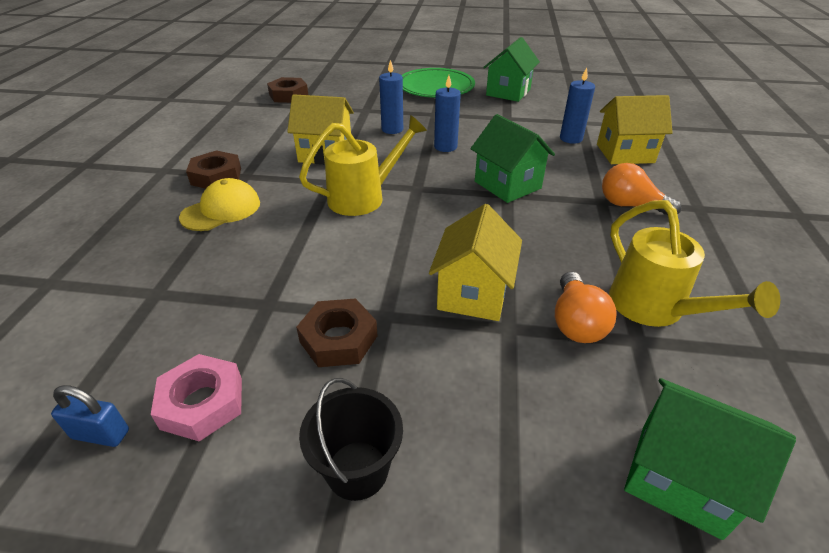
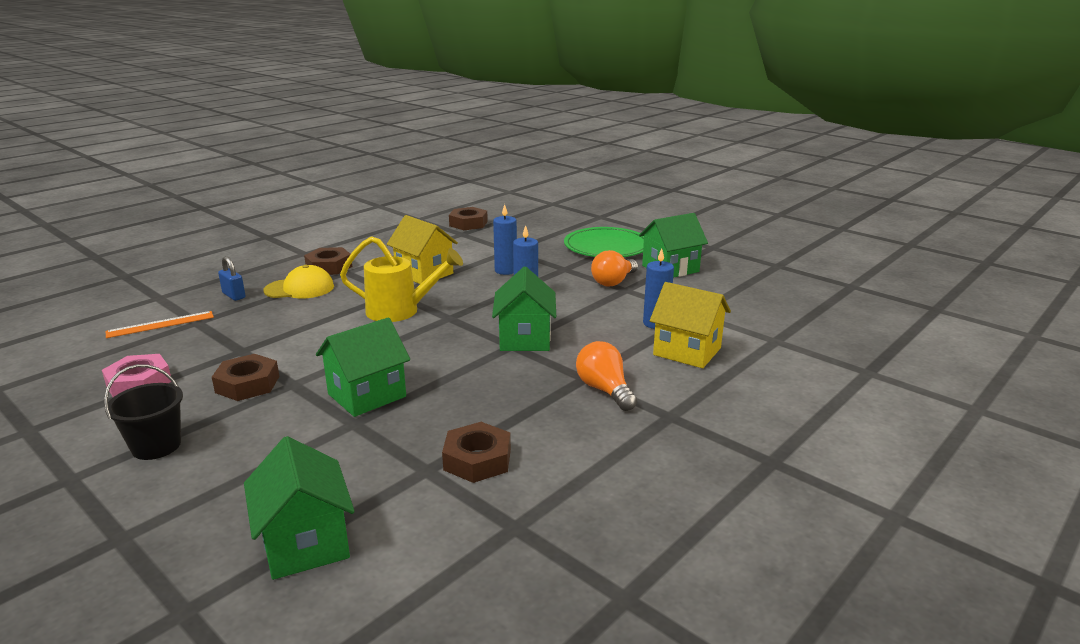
camera: 35 degrees right, 15 degrees down
(101, 434) = (82, 376): blue padlock -> blue padlock (234, 295)
(109, 315) = (160, 324): none -> orange ruler
(473, 294) = (367, 395): yellow house -> green house
(576, 322) = (403, 440): orange light bulb -> orange light bulb (613, 282)
(655, 309) = (477, 460): yellow watering can -> brown nut

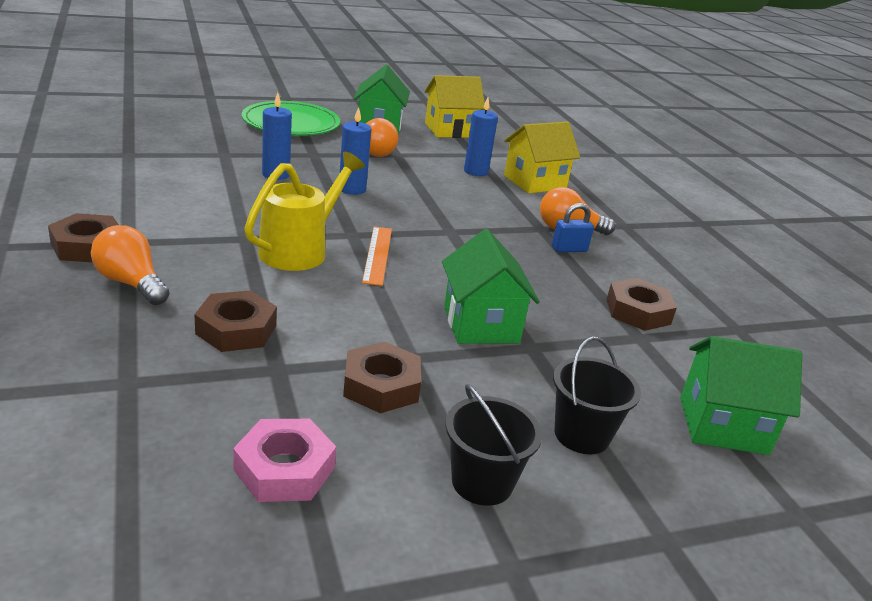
camera: 65 degrees left, 5 degrees up
(160, 324) = (86, 415): orange ruler -> orange ruler (377, 255)
(234, 295) = (72, 332): blue padlock -> blue padlock (569, 249)
(239, 472) = (581, 435): none -> black bucket
(299, 288) = (131, 283): yellow cap -> orange light bulb
(424, 273) = (214, 207): yellow house -> yellow house (450, 130)
(468, 223) = (103, 141): brown nut -> brown nut (236, 329)
(525, 339) = (444, 222): green house -> none

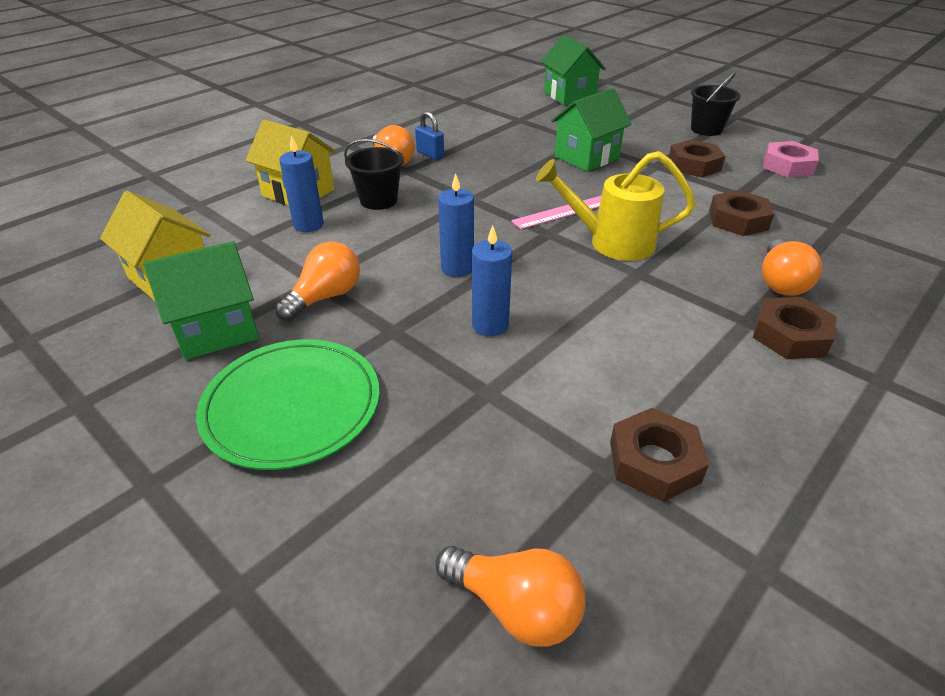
camera: 115 degrees left, 10 degrees up
(115, 119) = (515, 606): none -> orange light bulb
(377, 255) = (562, 212): orange ruler -> pink ruler
(581, 435) = (635, 118): black bucket -> black bucket (378, 200)
(638, 311) = (489, 123): brown nut -> brown nut (654, 461)

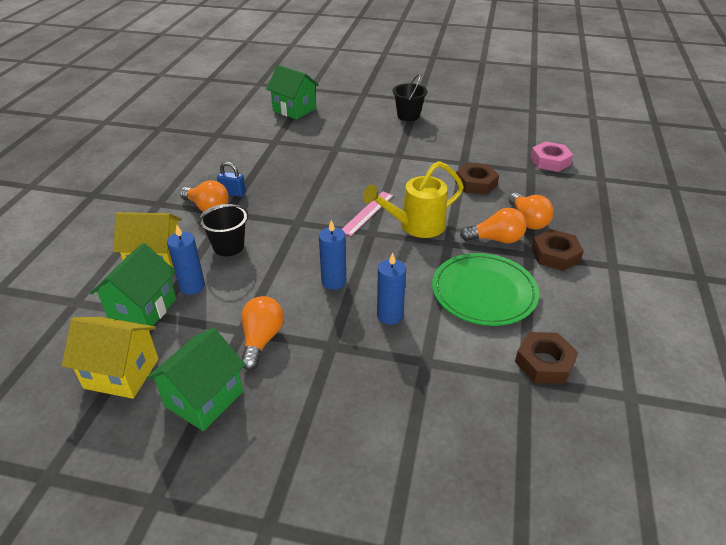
camera: 30 degrees left, 0 degrees up
(292, 406) = (313, 427): green plate -> green plate (484, 292)
(515, 606) = (540, 478): orange light bulb -> orange light bulb (496, 239)
(586, 157) = (348, 162): green house -> green house (143, 309)
(694, 165) = (421, 148): brown nut -> none
(787, 166) = (476, 132): pink nut -> pink nut (550, 161)

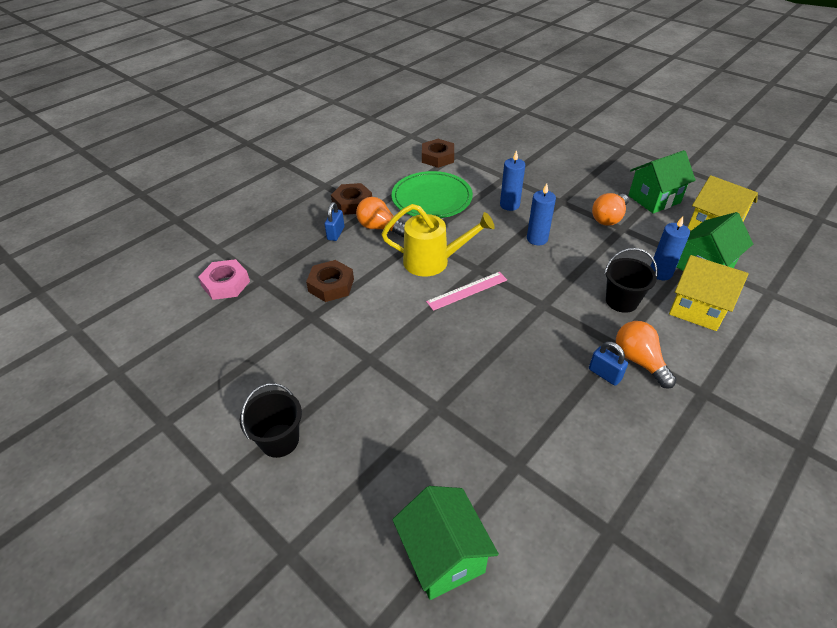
camera: 150 degrees left, 5 degrees up
(527, 221) = (336, 233): orange light bulb -> blue padlock

